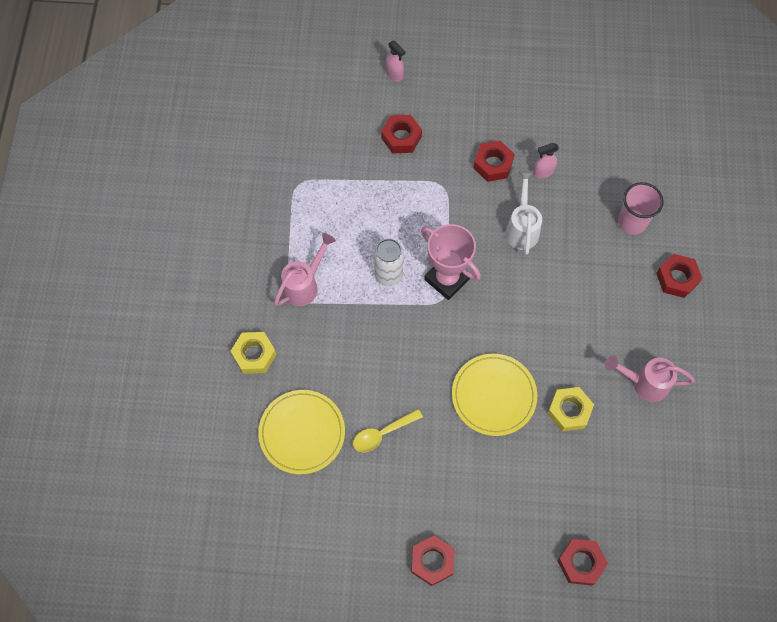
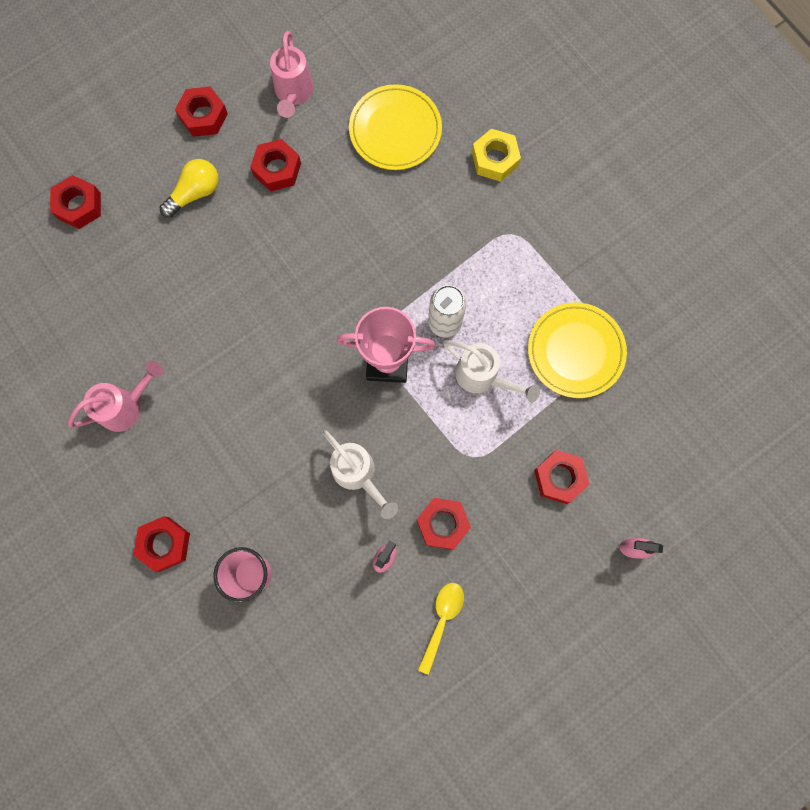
camera: 140 degrees right, 10 degrees up
(304, 284) = (511, 253): pink watering can -> pink watering can (293, 94)
(382, 434) = (327, 180): yellow spoon -> yellow spoon (442, 620)
(394, 224) = (483, 377): none -> white watering can
(411, 472) = (277, 169): none -> red nut
(485, 502) = (195, 193): none -> yellow light bulb
(494, 395) = (257, 287): yellow plate -> yellow plate (575, 351)
(569, 411) = (179, 325): yellow nut -> none

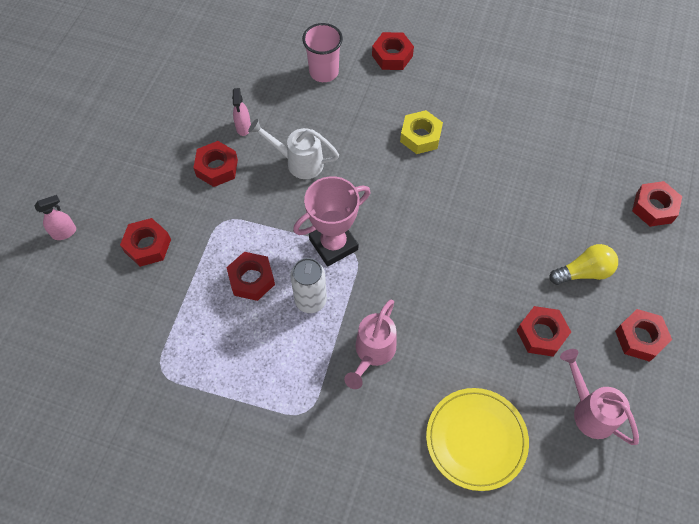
camera: 145 degrees right, 15 degrees down
(127, 406) = (488, 109): pink watering can -> pink watering can (372, 353)
(195, 193) = (583, 272): yellow light bulb -> yellow light bulb turned 120 degrees counterclockwise
(442, 620) = (180, 116): yellow spoon -> none
(483, 377) = (251, 279): white watering can -> red nut
(495, 159) = (367, 474): yellow nut -> yellow nut (420, 136)
(575, 351) = (188, 346): yellow plate -> none

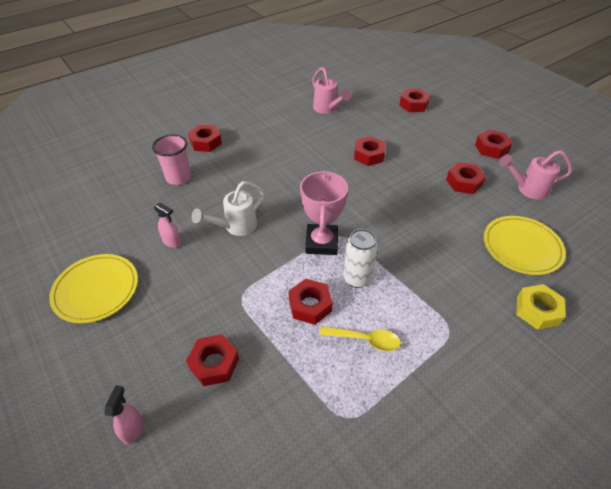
camera: 55 degrees left, 15 degrees down
(158, 115) = (96, 289): none -> yellow plate
(217, 168) = (190, 276): red nut -> red nut (369, 155)
(245, 345) = (365, 340): none -> yellow spoon
(372, 353) = (425, 266): pink watering can -> pink watering can (327, 109)
(420, 136) = (279, 161): yellow nut -> yellow nut (537, 310)
(583, 272) = (434, 146): yellow light bulb -> none

